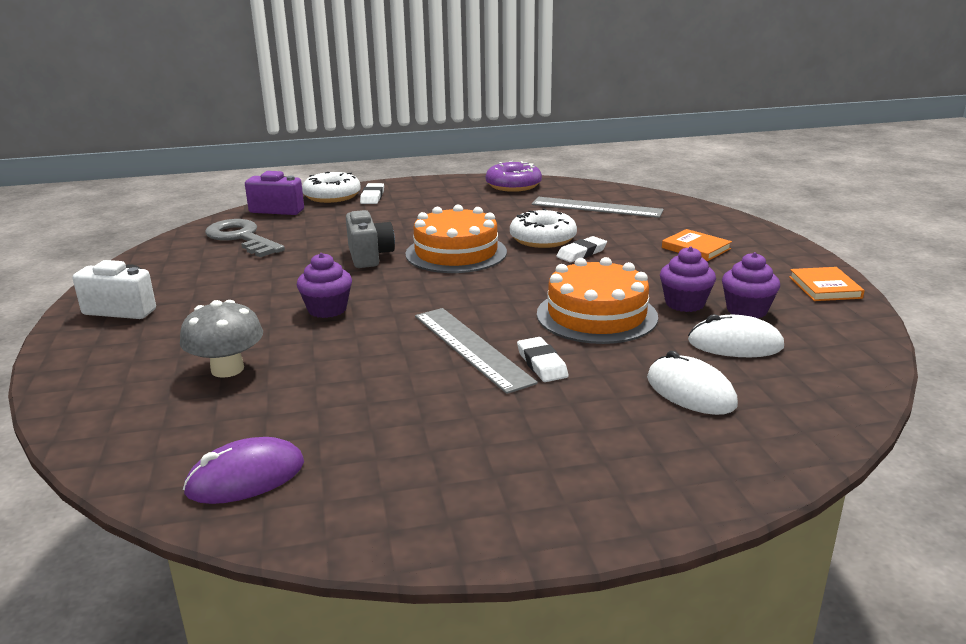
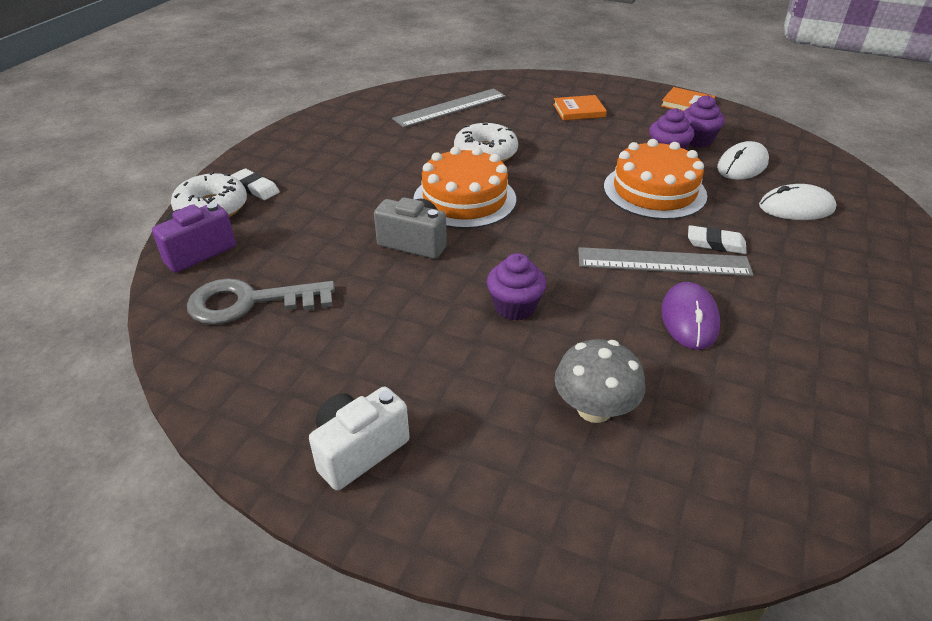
camera: 55 degrees left, 15 degrees up
(245, 477) = (814, 455): purple mouse -> purple mouse (689, 319)
(513, 185) = (344, 116): purple donut -> none
(581, 253) = (535, 150): white eraser -> none

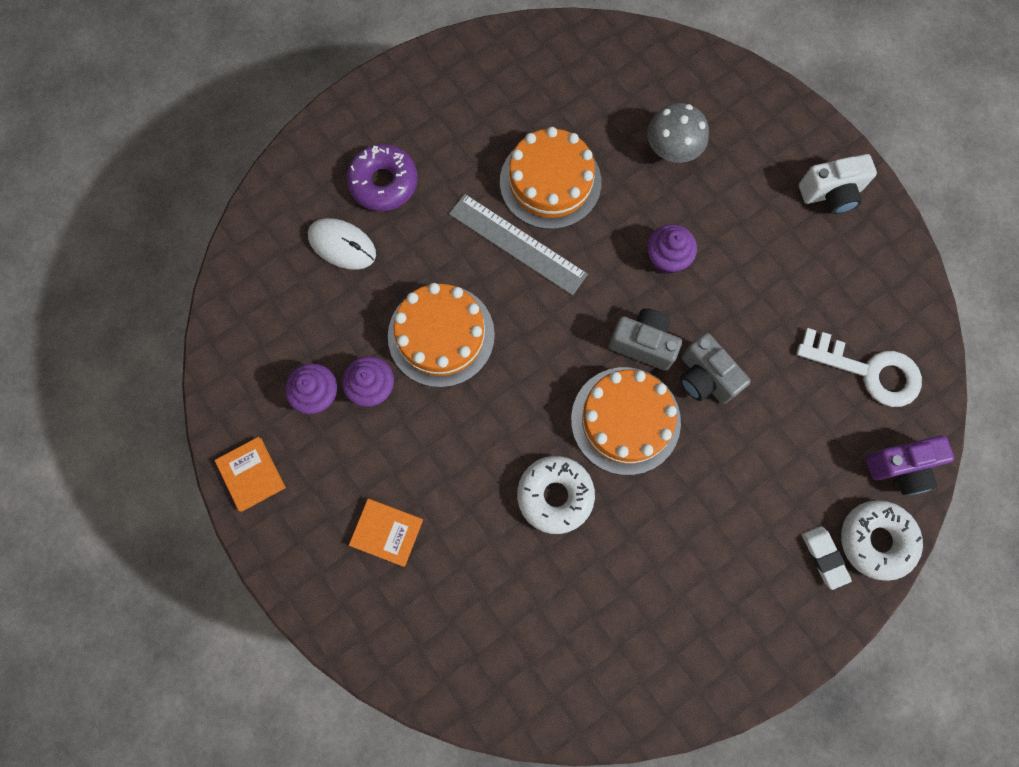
camera: 150 degrees left, 35 degrees up
(250, 302) = (868, 370): grey key -> white key
(450, 108) = (532, 630): grey ruler -> none
(487, 243) = (643, 344): none -> grey camera
(689, 319) = (550, 182): purple mouse -> orange cake
(715, 243) = (456, 241): white eraser -> none
(742, 165) = (320, 328): white mouse -> none
(828, 255) = (383, 183): none -> purple donut

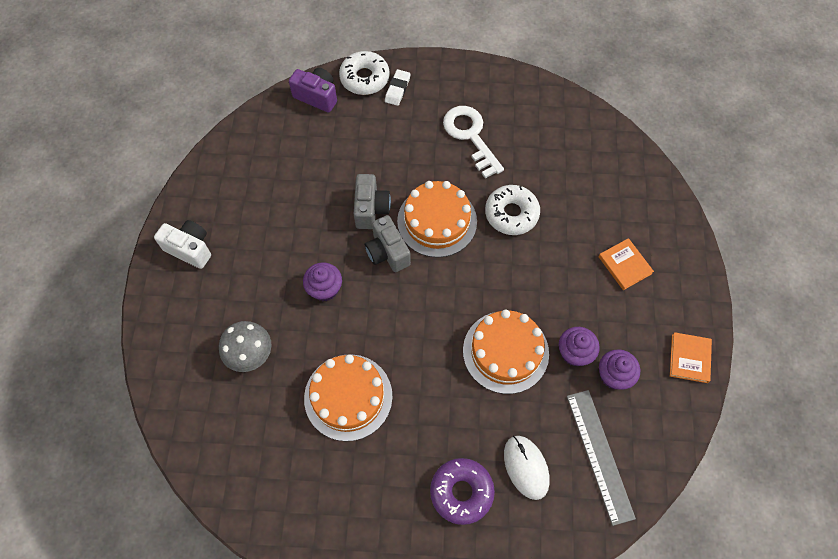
camera: 140 degrees left, 10 degrees down
(517, 244) = (407, 372): grey ruler -> grey ruler (600, 455)
(868, 370) = (281, 147): white key -> white key (470, 136)

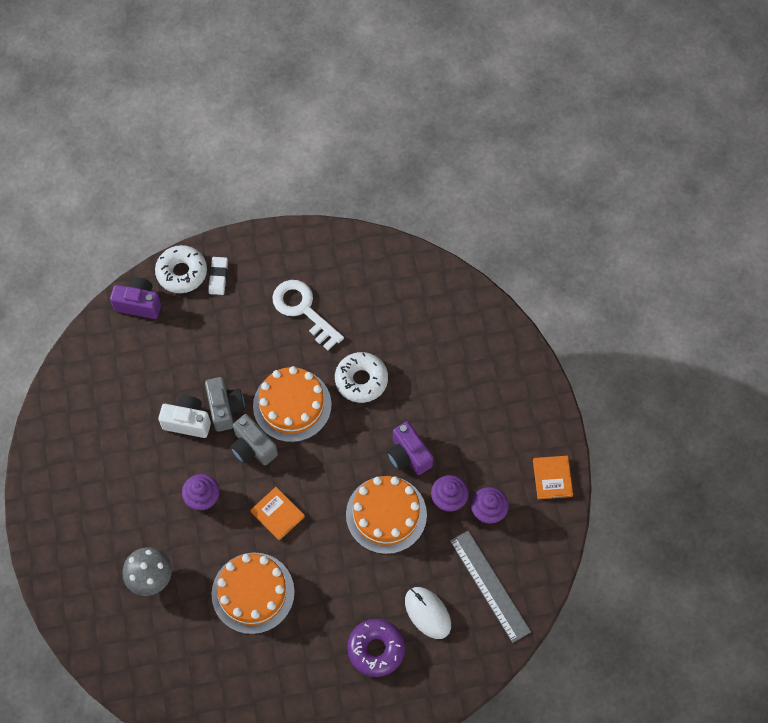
camera: 15 degrees left, 0 degrees up
(190, 249) = (60, 492): white camera -> white camera (187, 422)
(542, 298) = (408, 455): none -> purple camera
(624, 265) = (478, 405): orange book -> orange book (277, 514)

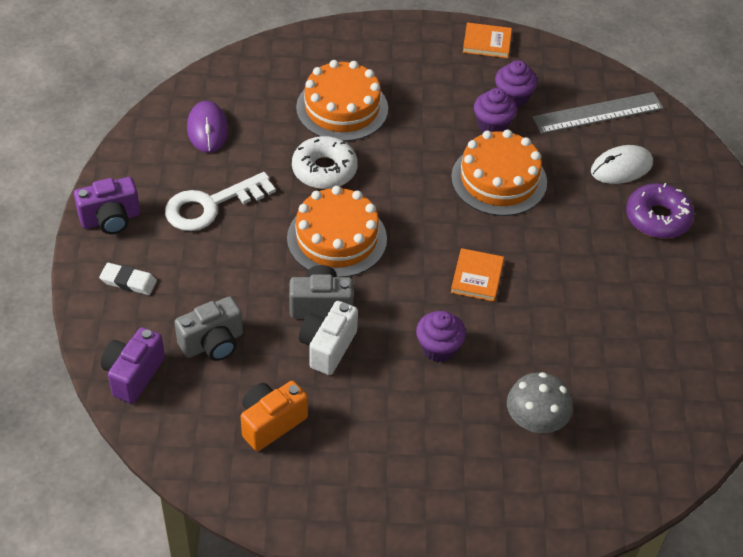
camera: 80 degrees left, 15 degrees down
(116, 400) = (271, 423): none -> orange camera
(182, 273) = (105, 319): white donut -> none
(253, 448) = (383, 286): grey camera -> grey camera (213, 343)
(253, 593) = (573, 318): orange cake -> orange cake (342, 108)
(277, 514) = (477, 277): orange book -> orange book turned 45 degrees counterclockwise
(382, 286) = (207, 129): none -> purple mouse
(408, 455) = (431, 147): purple camera -> purple camera (111, 219)

